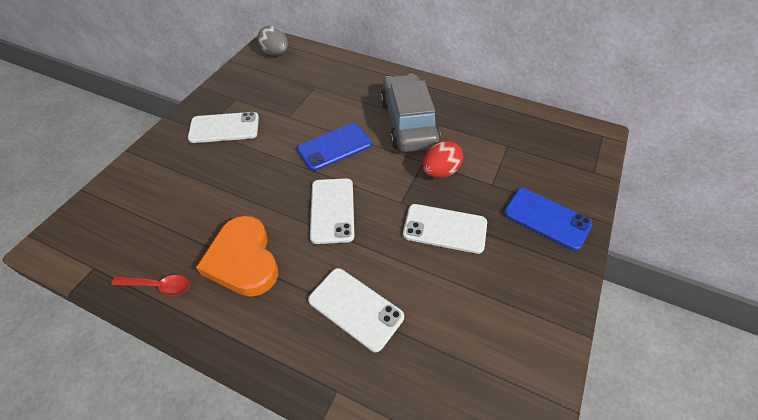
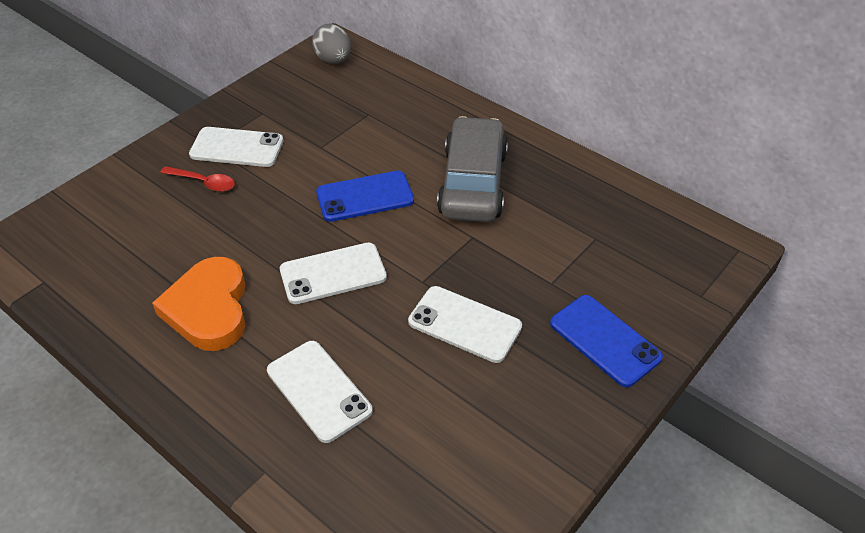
camera: 15 degrees right, 5 degrees down
(158, 286) = (106, 316): red spoon -> red spoon (203, 182)
(332, 210) = (333, 273): white phone -> white phone turned 60 degrees clockwise
(440, 171) = (489, 254): red egg -> none

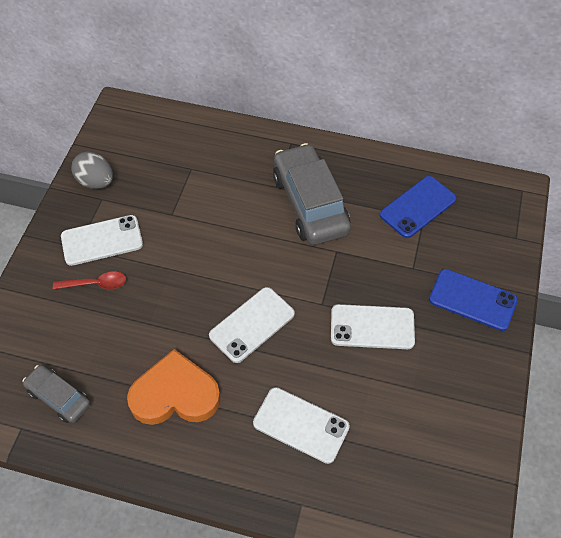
camera: 25 degrees left, 10 degrees up
(97, 268) = (59, 397): none -> grey car
(209, 309) = (175, 394): orange heart -> orange heart turned 120 degrees clockwise
(333, 60) = (129, 125): grey egg -> grey egg (96, 182)
(365, 196) = (235, 247): blue phone -> blue phone (417, 207)

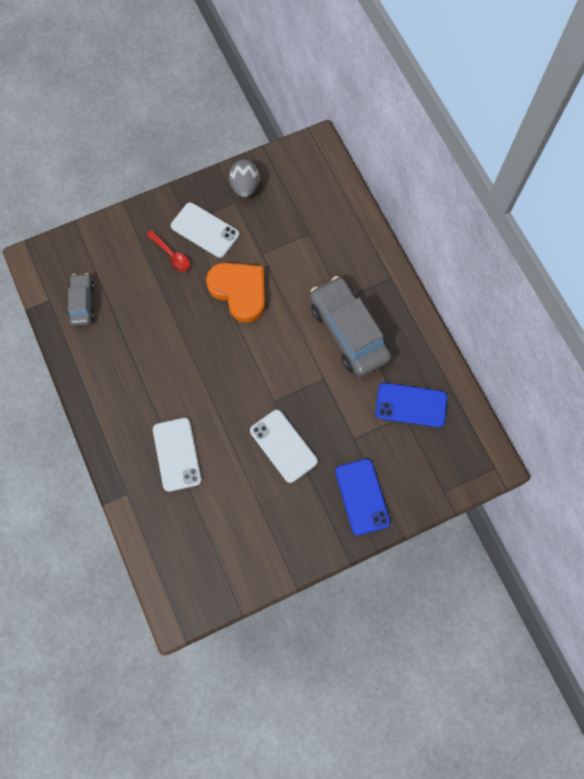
camera: 50 degrees right, 15 degrees up
(175, 394) = (137, 365): orange heart -> orange heart (239, 291)
(252, 324) = (222, 370): white phone -> none
(310, 203) = (349, 332): grey car -> grey car turned 60 degrees counterclockwise

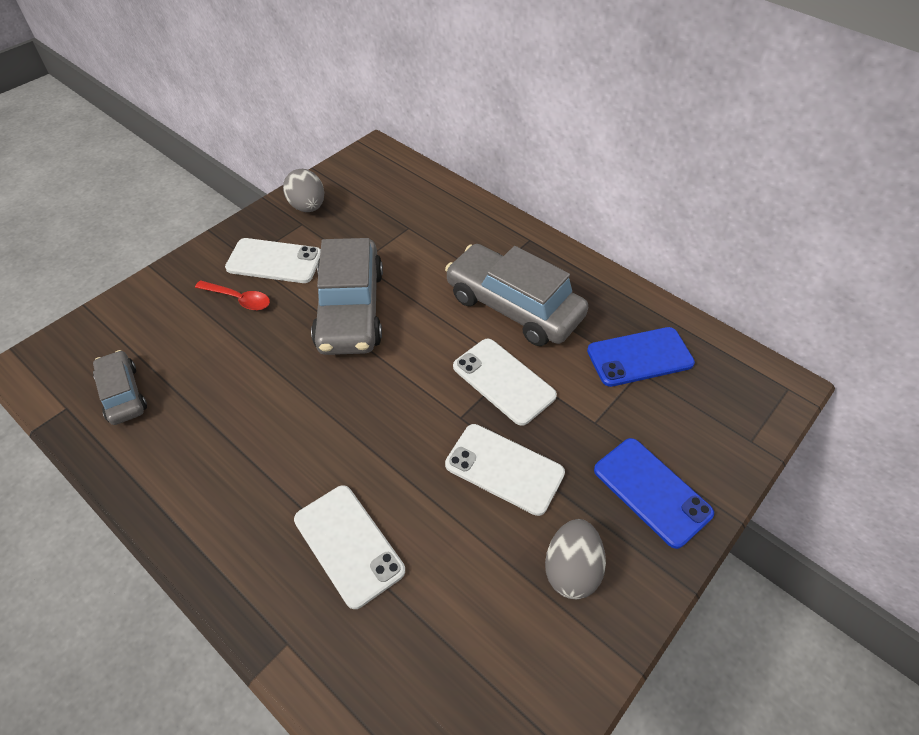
camera: 25 degrees left, 20 degrees down
(239, 291) = (350, 309): orange heart -> grey car
(290, 520) = (571, 569): none -> grey egg
(313, 387) = (504, 381): none -> white phone

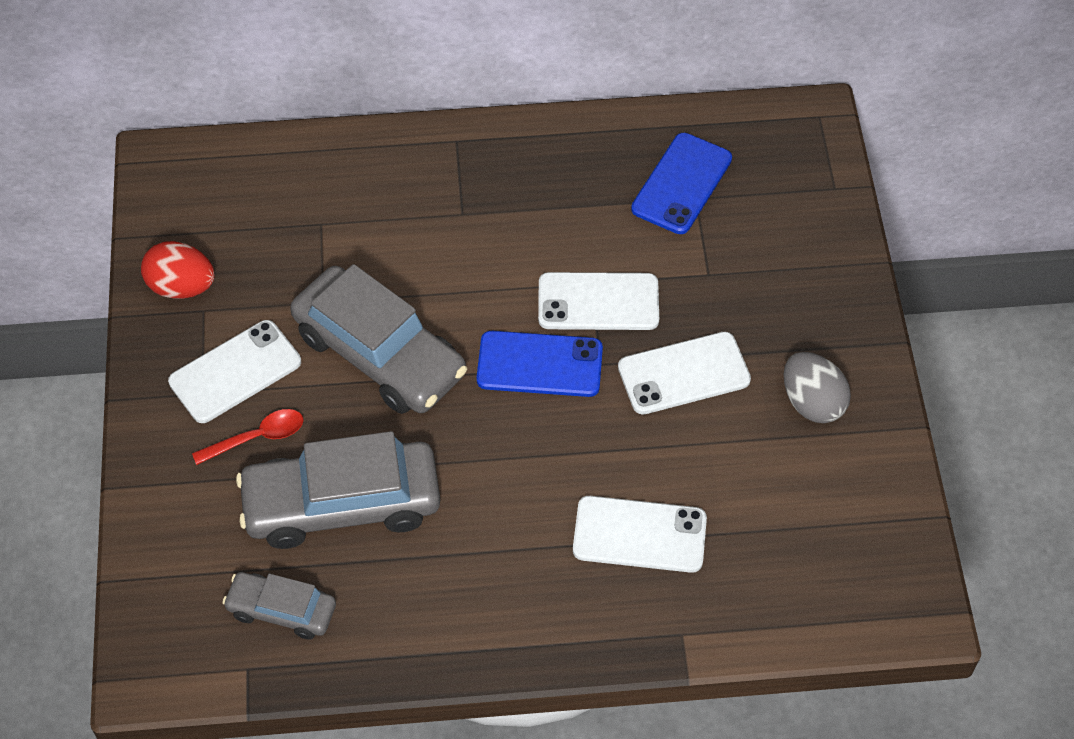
camera: 45 degrees left, 5 degrees up
(307, 207) = (182, 287): grey egg -> red egg
(513, 306) = (524, 224): grey car -> grey car (342, 504)
(651, 491) = (806, 294): blue phone -> blue phone (539, 365)

